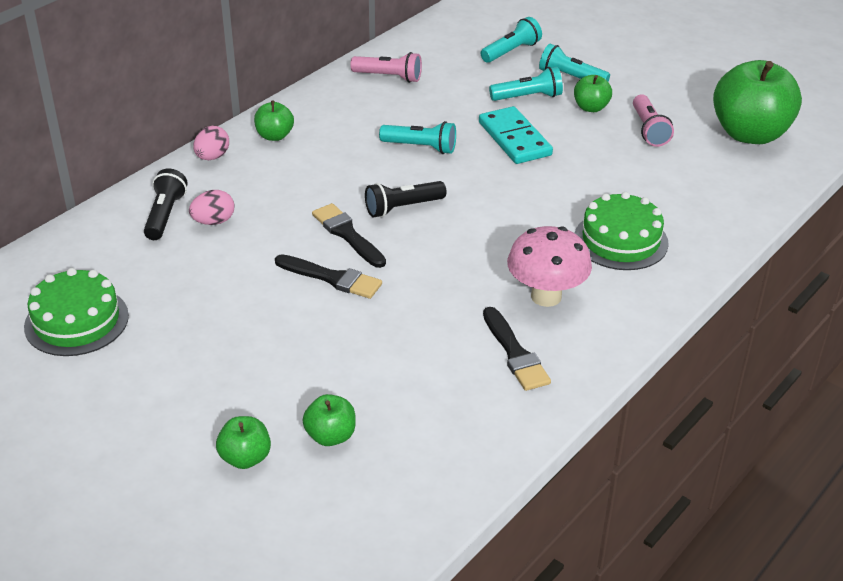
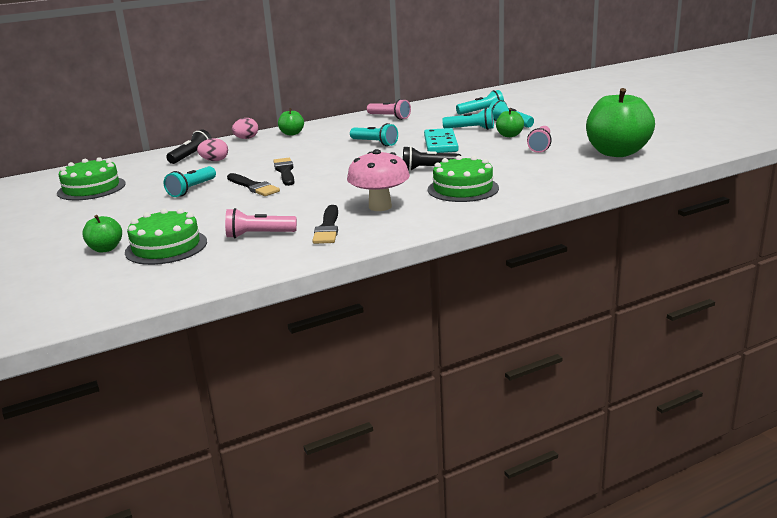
camera: 25 degrees right, 15 degrees down
(245, 299) = (192, 189): none -> turquoise flashlight
(330, 436) = (166, 247): green apple -> green cake
(402, 208) = (332, 164): black flashlight -> black flashlight (428, 169)
(436, 386) = (258, 235): none -> pink flashlight

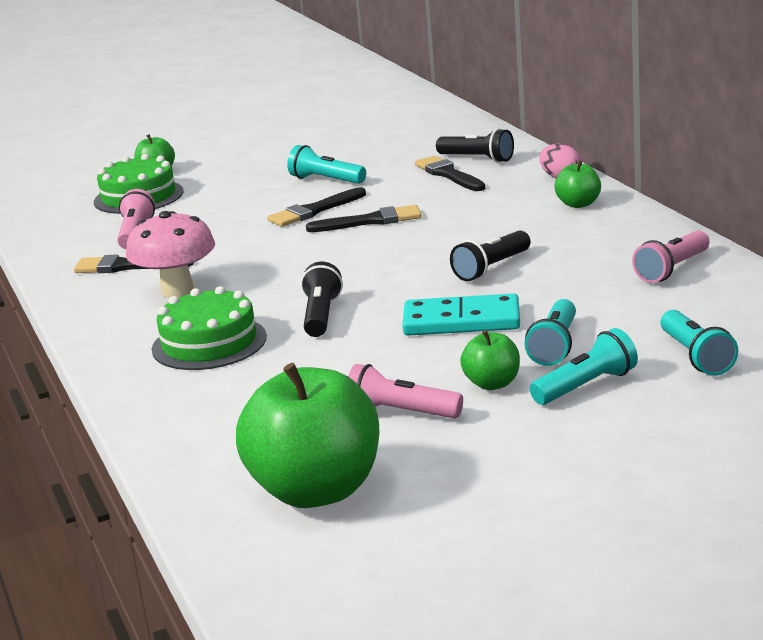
camera: 95 degrees right, 0 degrees up
(91, 188) = (365, 132): green cake -> none
(214, 160) = (448, 174): pink egg -> black brush
(375, 143) = (491, 268): turquoise flashlight -> black flashlight

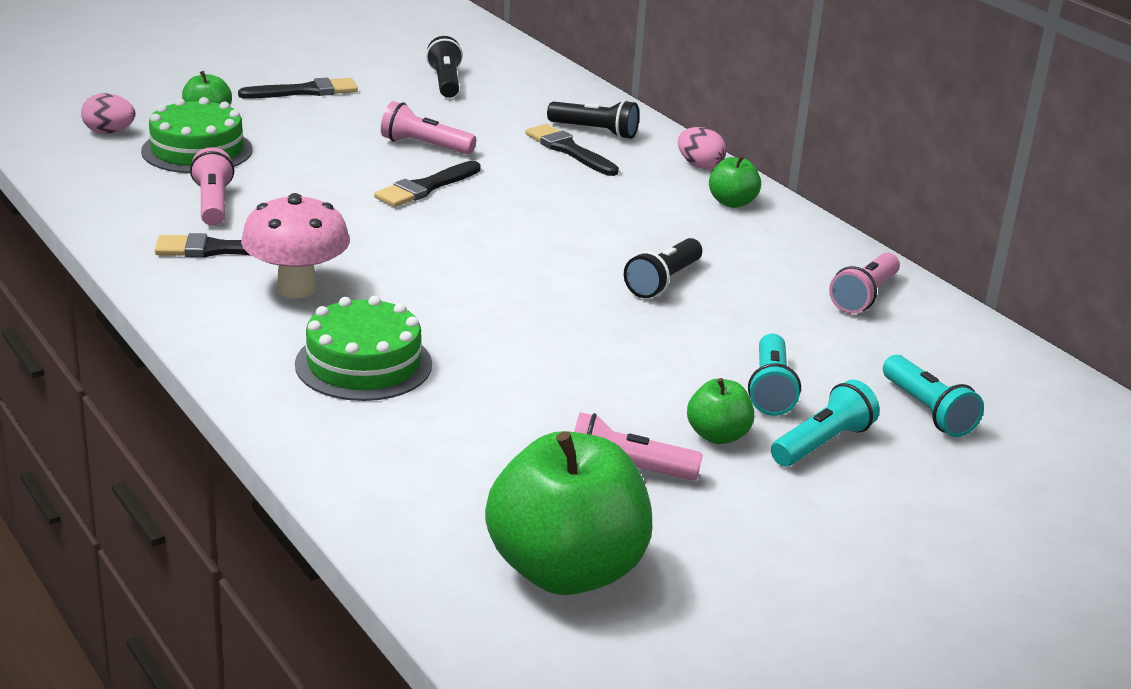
camera: 15 degrees left, 5 degrees up
(75, 189) = (109, 132): none -> pink egg
(321, 315) = (486, 333): black flashlight -> black flashlight (445, 82)
(326, 180) = (424, 146): turquoise flashlight -> pink flashlight
(370, 221) = (499, 207): black brush -> black brush (305, 91)
(461, 321) = (654, 350): turquoise domino -> none

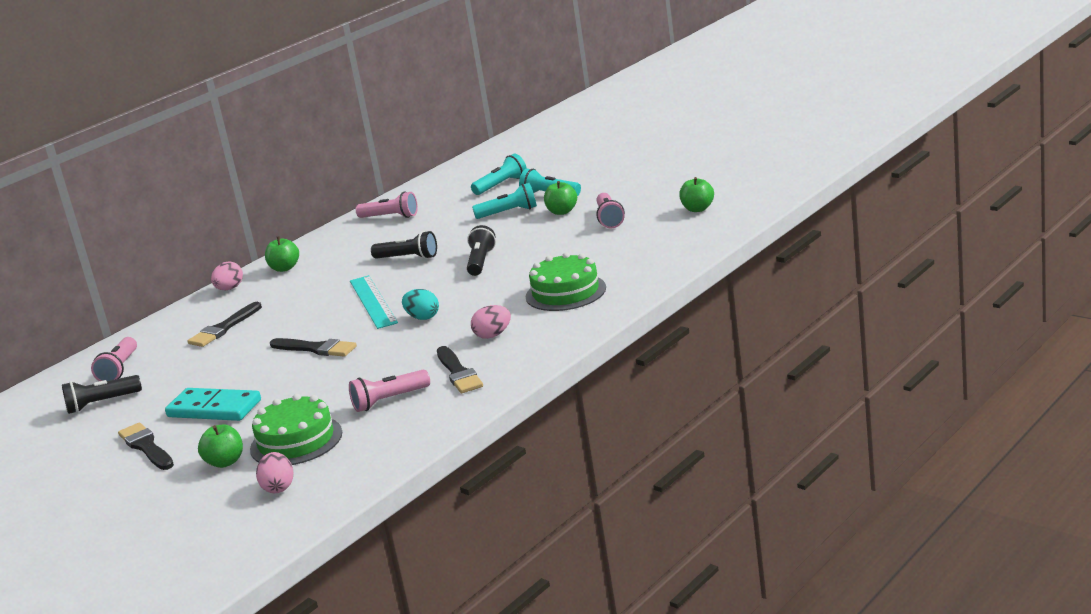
camera: 100 degrees left, 5 degrees down
(296, 288) = (493, 335): pink mushroom -> pink egg
(344, 125) = (214, 409): none -> turquoise domino
(424, 146) = (241, 371): pink flashlight -> pink flashlight (119, 369)
(426, 257) = (423, 317): none -> turquoise egg
(529, 237) = (372, 301): none -> turquoise ruler
(566, 571) = (698, 209): green apple -> green apple, size x0.47
(595, 131) = (184, 330): black flashlight -> black flashlight (481, 262)

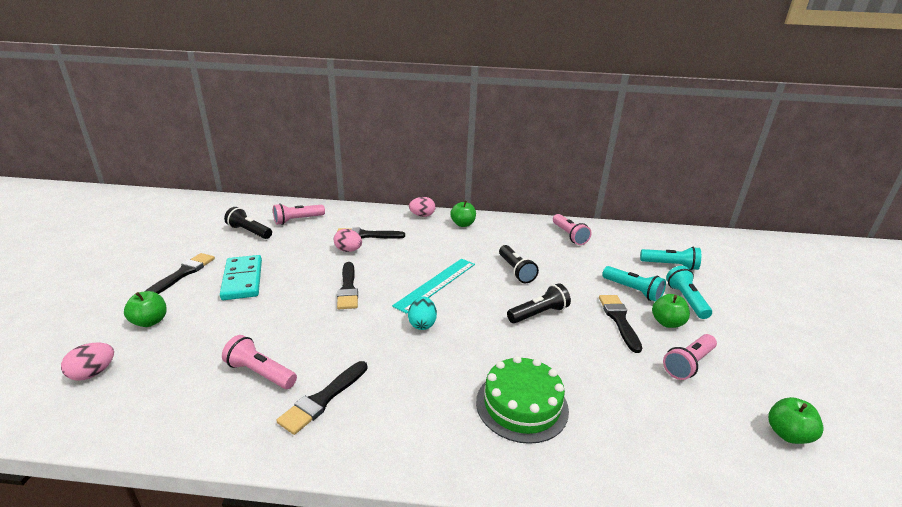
camera: 50 degrees right, 5 degrees up
(296, 441) = (183, 346): green cake -> none
(493, 335) = (407, 389): pink egg -> pink egg (348, 250)
(533, 230) = (619, 319): none -> black brush

